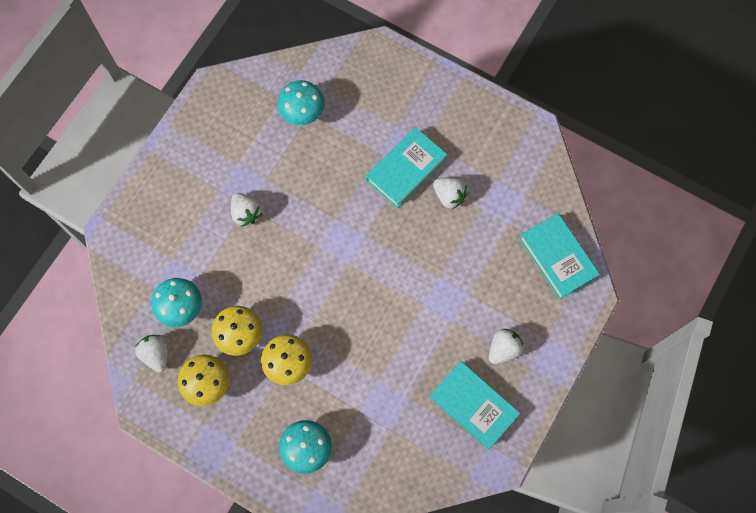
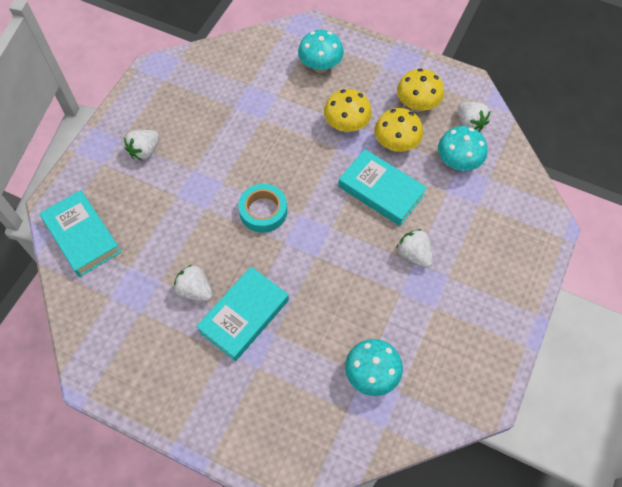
camera: 175 degrees right, 10 degrees down
(383, 269) = (263, 211): none -> turquoise tape
(473, 405) = (175, 106): turquoise book -> turquoise book (381, 191)

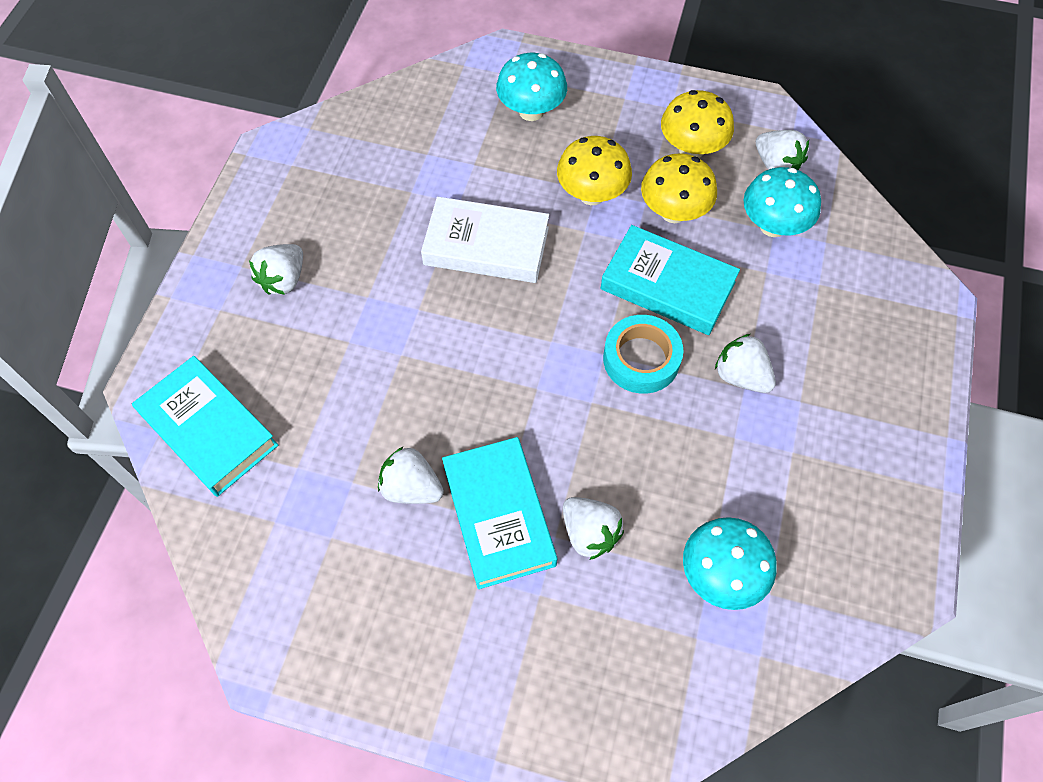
camera: 10 degrees left, 0 degrees up
(244, 316) = (499, 515): turquoise book -> turquoise book turned 45 degrees counterclockwise
(263, 211) = (492, 345): turquoise tape -> turquoise tape (641, 359)
(273, 149) = (486, 246): none -> white book
(296, 336) = (589, 533): none -> white strawberry

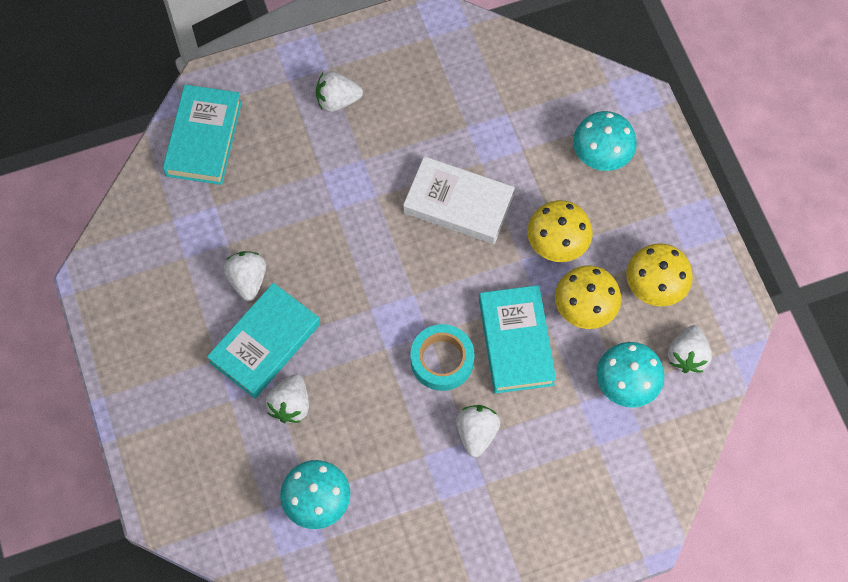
camera: 55 degrees right, 5 degrees up
(486, 246) = (458, 204): white book -> white book turned 45 degrees counterclockwise

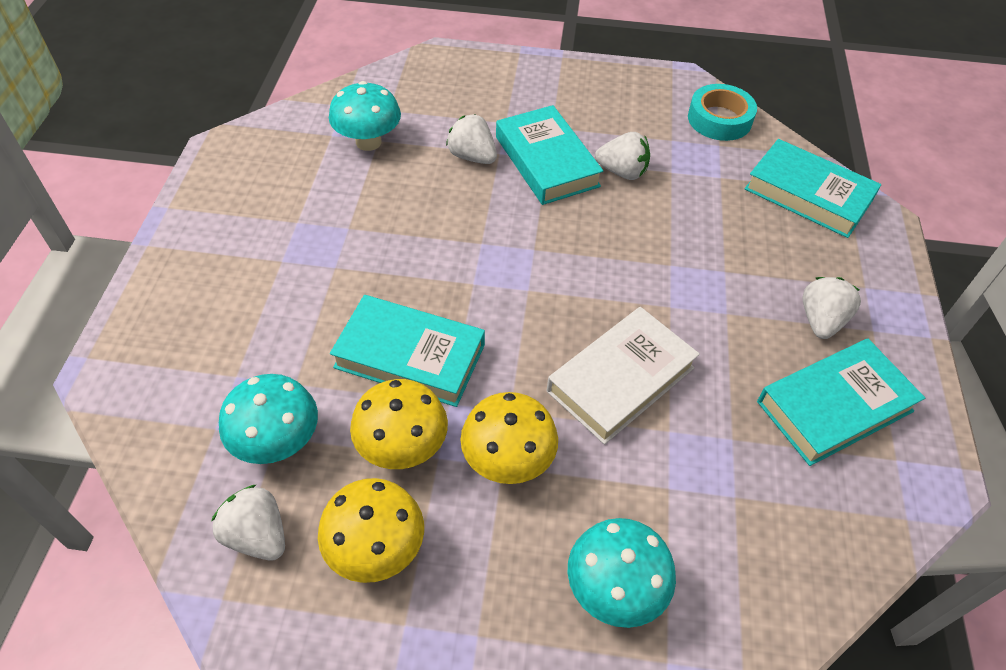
camera: 115 degrees right, 15 degrees down
(408, 77) = (834, 406): none -> turquoise book
(442, 360) = (436, 282): turquoise tape -> turquoise tape (719, 119)
(476, 433) = (337, 276): white strawberry -> none

